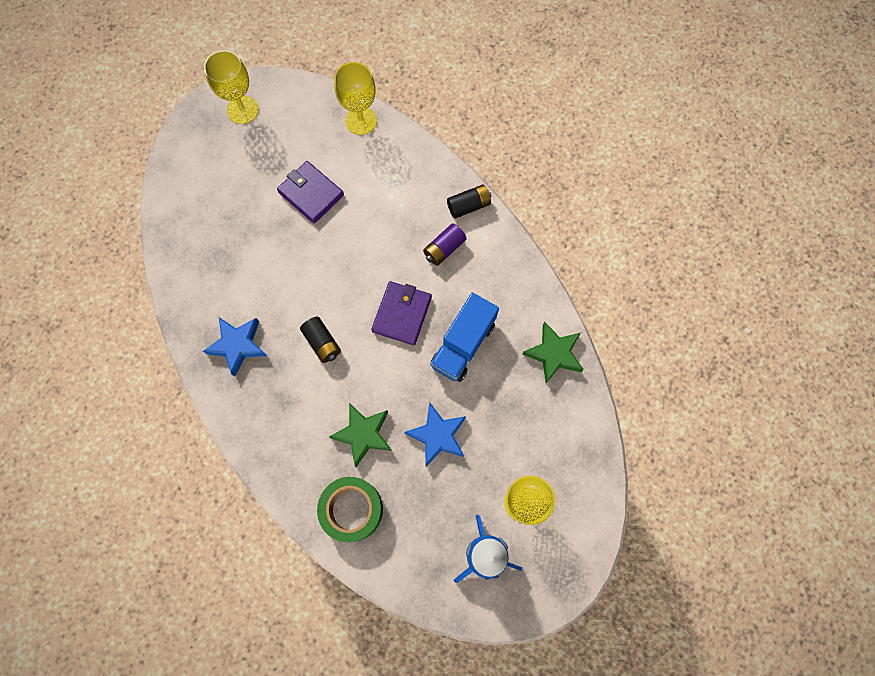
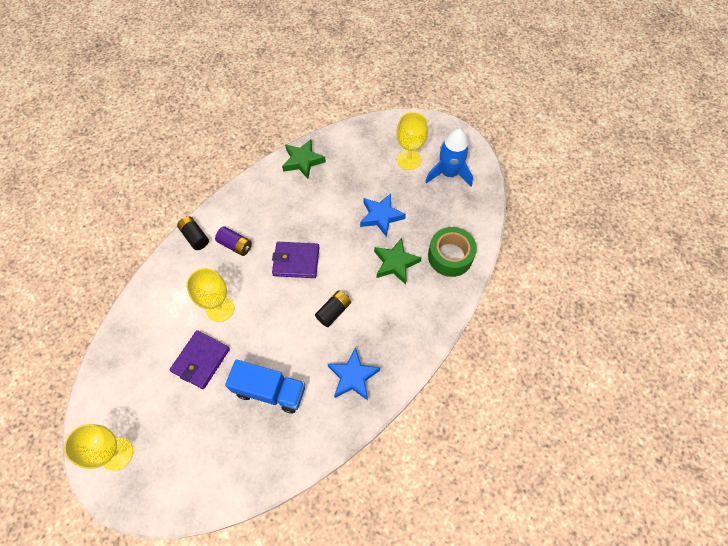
camera: 105 degrees left, 10 degrees down
(361, 121) = (121, 339): yellow goblet -> yellow goblet (220, 308)
(463, 344) = (310, 216): blue truck -> blue truck (270, 391)

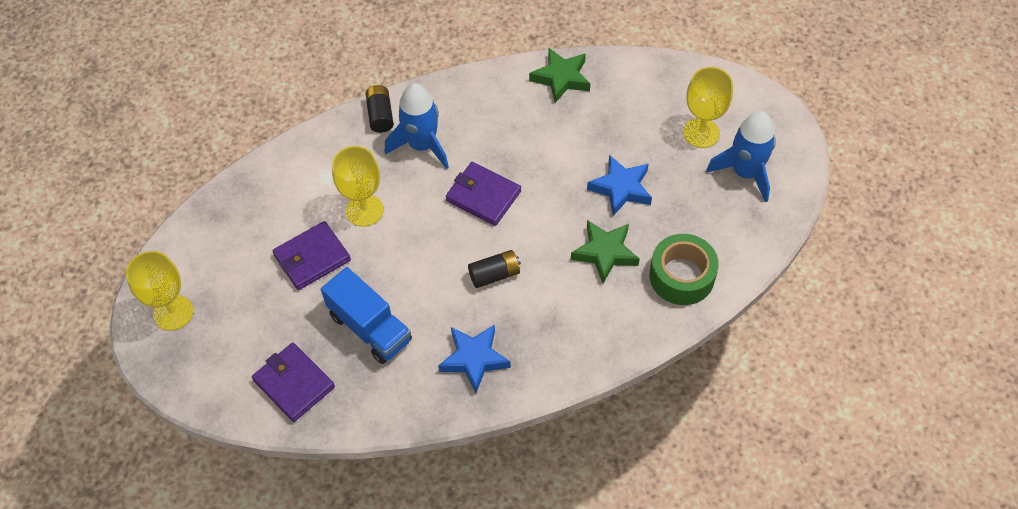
camera: 30 degrees right, 5 degrees down
(235, 245) = (422, 145): purple battery -> blue rocket
(238, 460) = (294, 383): none -> purple wallet

